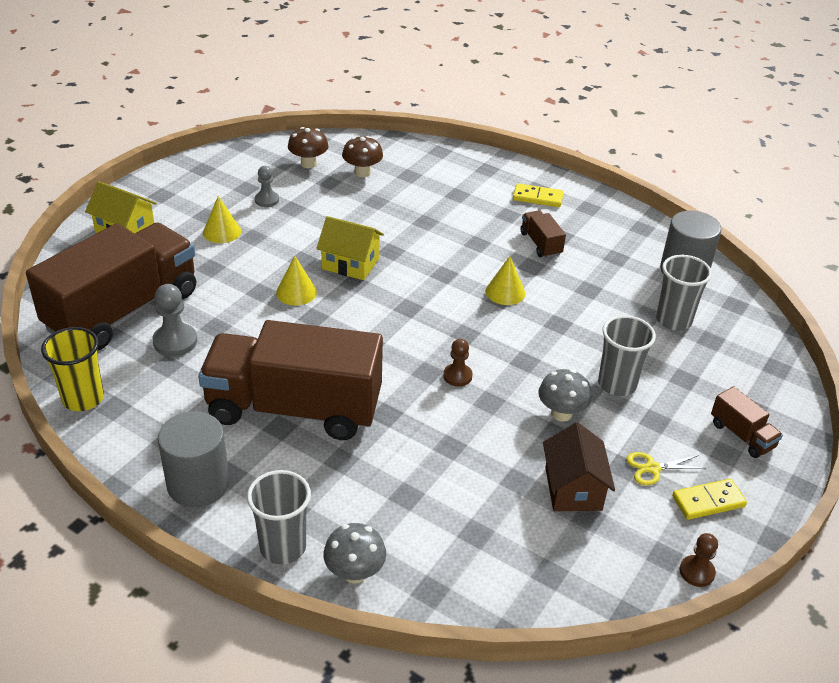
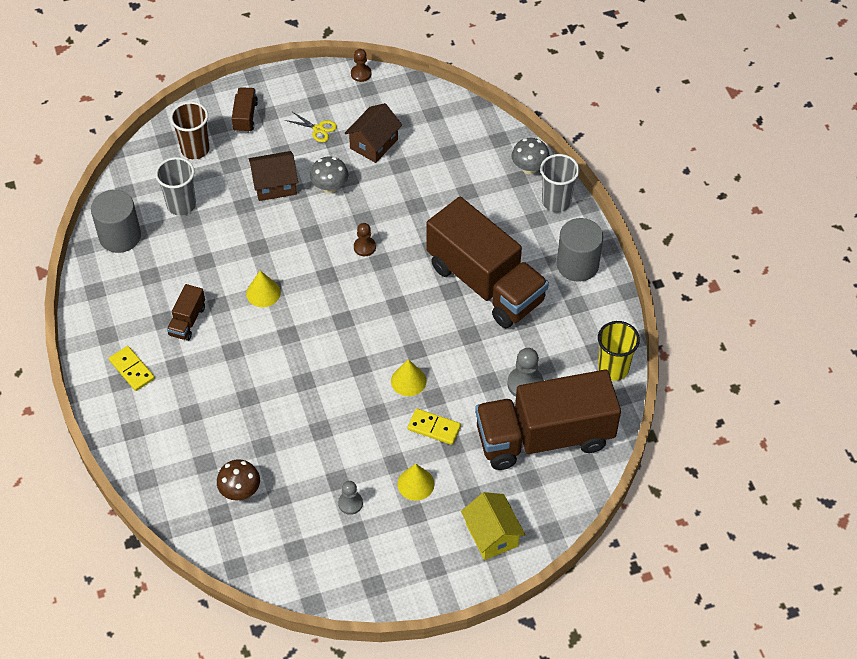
camera: 140 degrees left, 15 degrees up
(308, 164) = (275, 533): brown mushroom -> none
(350, 264) = (346, 386): yellow house -> none
(617, 384) = (275, 185): grey cup -> brown house
(708, 501) = (311, 98): yellow domino -> yellow domino (434, 428)
(737, 374) = (195, 149): none -> brown cup

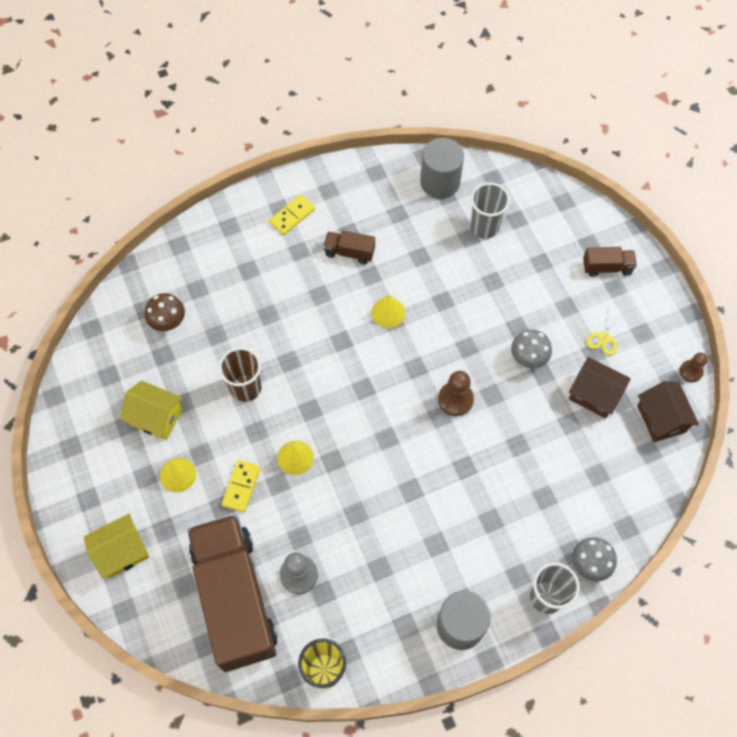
camera: 85 degrees right, 10 degrees up
(195, 149) = (555, 228): brown cup -> brown cup (246, 388)
(275, 185) = (522, 306): brown house -> brown house (661, 418)
(350, 503) = (156, 417): grey pawn -> yellow house
(364, 247) = (455, 399): brown pawn -> brown pawn, size x1.52
(485, 283) = (423, 525): brown truck -> none

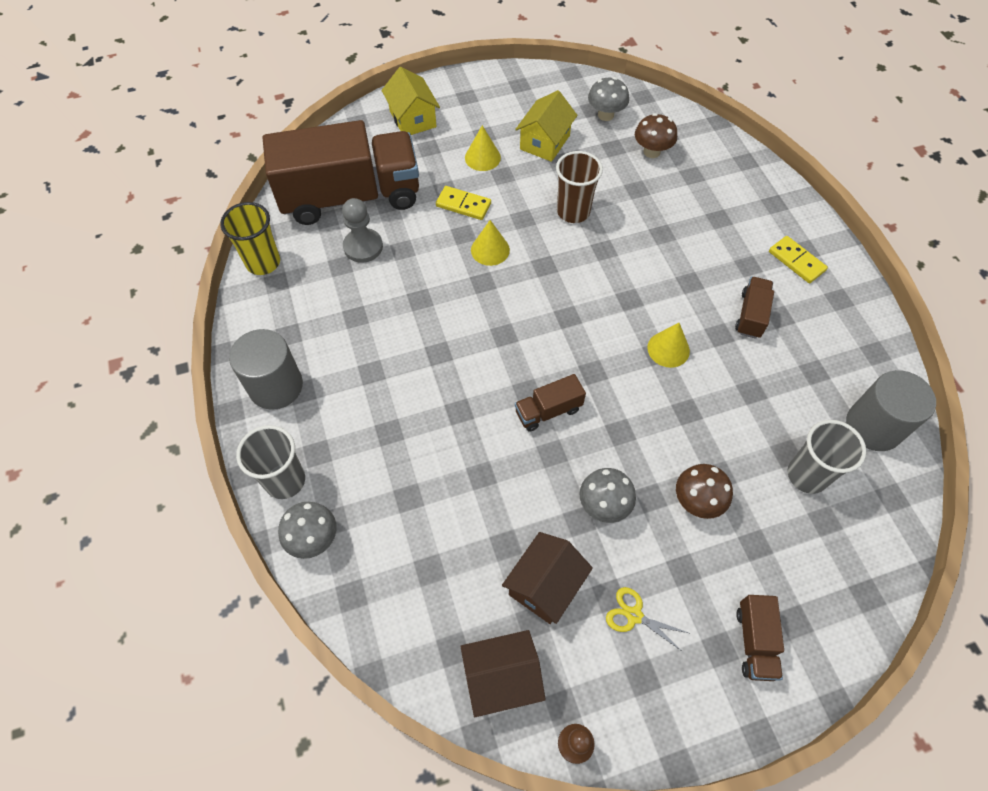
camera: 95 degrees right, 5 degrees down
(118, 362) = (605, 115): none -> grey mushroom
(455, 399) = (548, 411): brown pawn -> brown truck
(515, 297) = (697, 501): none -> brown mushroom

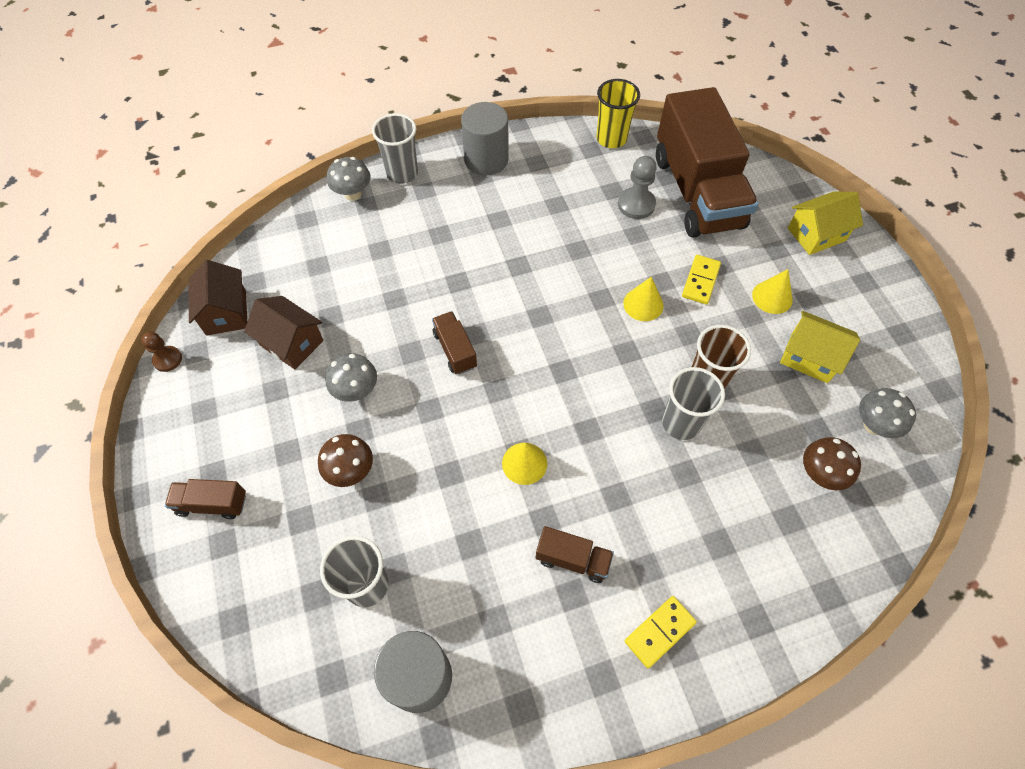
camera: 90 degrees right, 0 degrees up
(615, 232) = (681, 423): none -> grey cup
(634, 615) = (254, 407): yellow scissors -> none

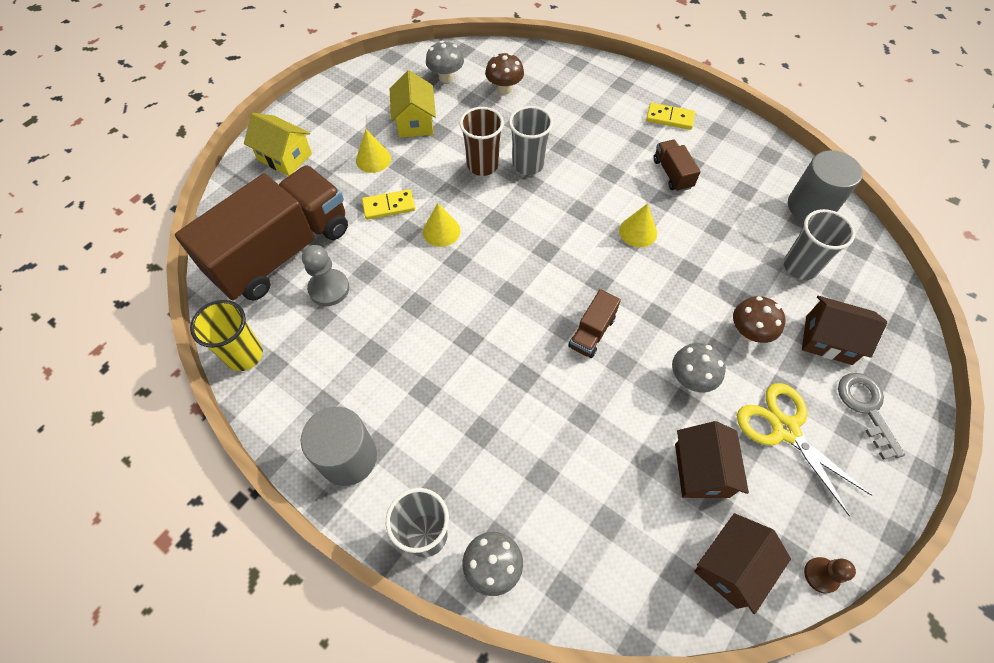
camera: 125 degrees left, 0 degrees up
(212, 504) = (866, 408): brown truck -> grey key
(260, 424) = (785, 429): none -> yellow scissors
(284, 534) = (828, 340): none -> brown house

